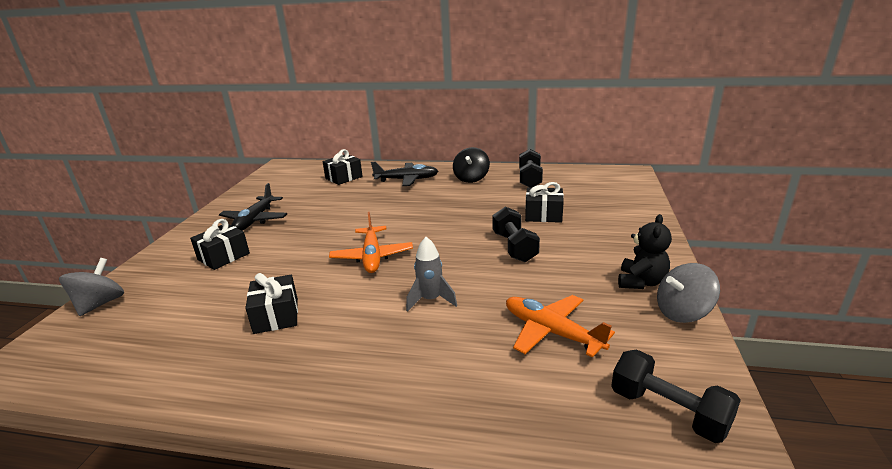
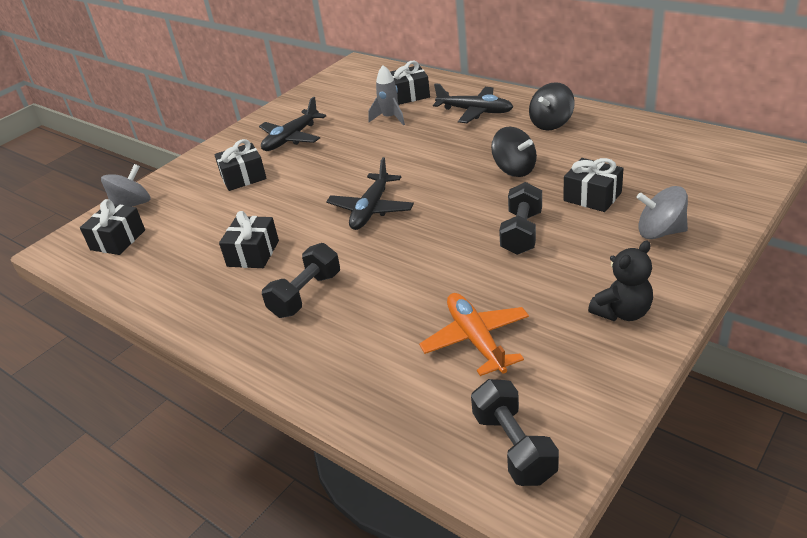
camera: 30 degrees right, 10 degrees up
(97, 340) = (118, 240): none -> black gift
(372, 256) = (371, 209): orange plane -> black plane
(430, 300) = (391, 274): grey rocket -> grey rocket (390, 118)
(470, 209) = (514, 169): none -> black spinning top
(530, 179) = (623, 138): black dumbbell -> black dumbbell (306, 295)
(682, 312) = (632, 360): grey spinning top -> grey spinning top (660, 232)

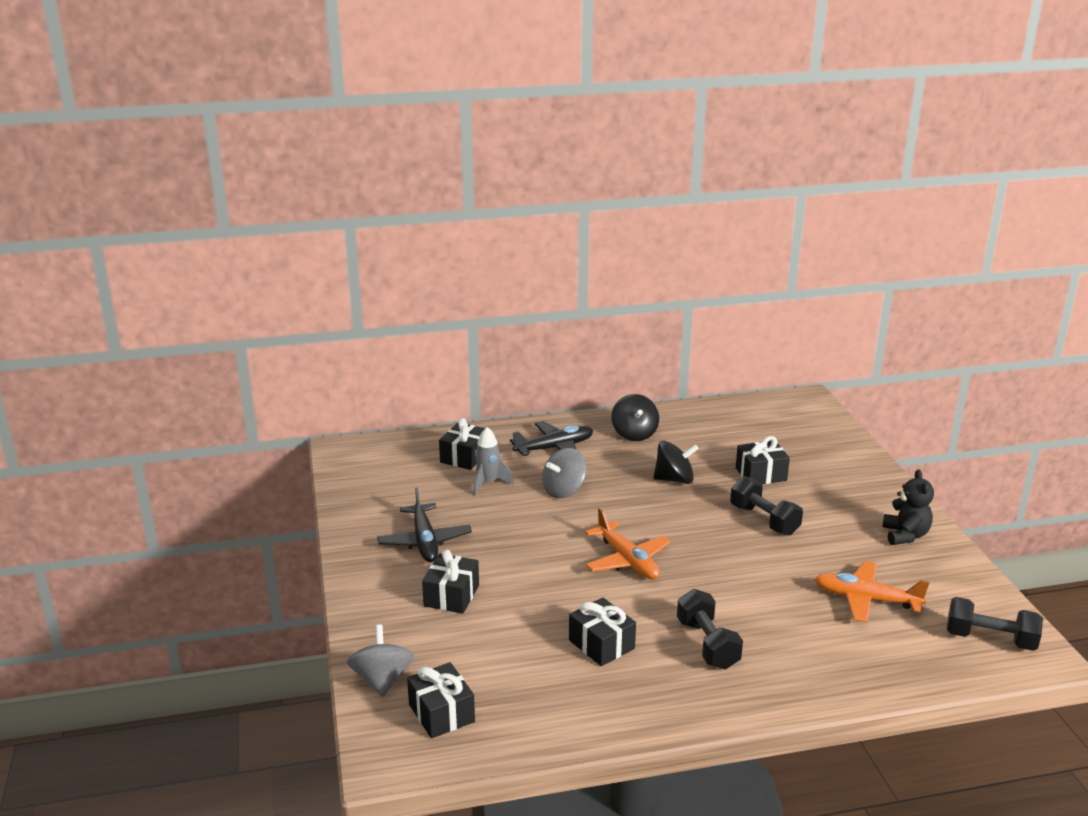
camera: 55 degrees left, 10 degrees down
(371, 209) = (627, 560): black plane -> orange plane
(660, 232) = (838, 477): grey spinning top -> grey spinning top (564, 490)

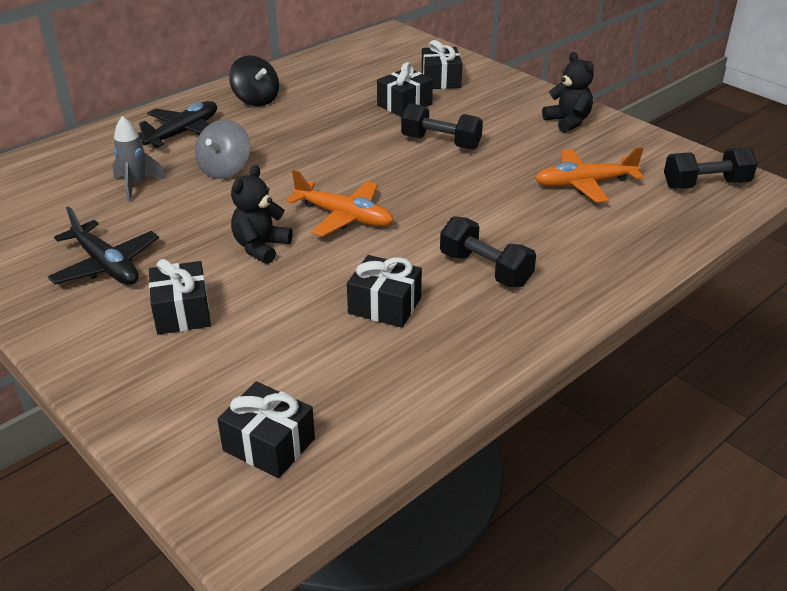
camera: 30 degrees left, 10 degrees up
(382, 680) = (168, 435): grey spinning top -> none
(464, 457) = (88, 167): black gift -> black gift (441, 80)
(543, 564) = (261, 247): none -> black teddy bear
(674, 479) = (328, 130): black spinning top -> none

